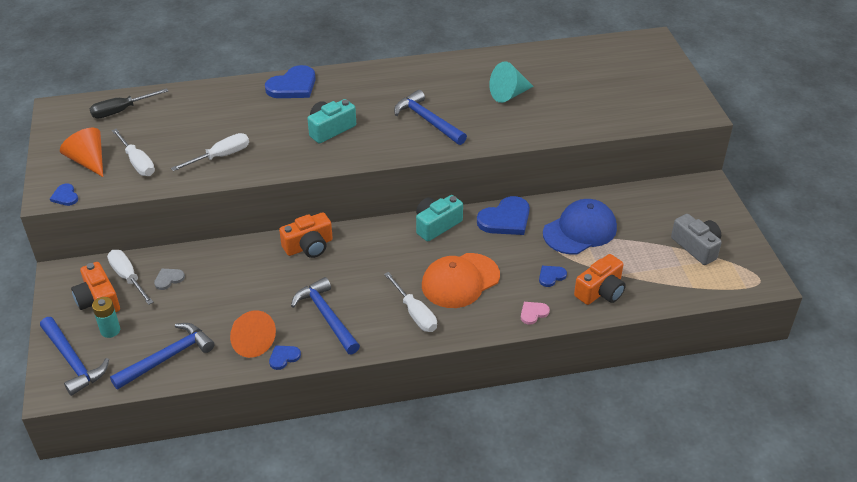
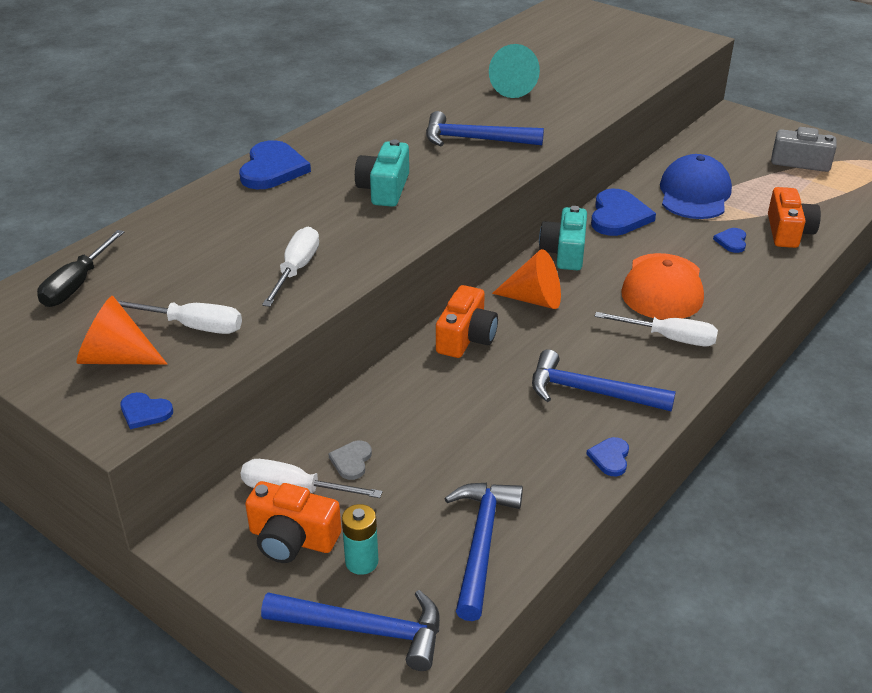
camera: 40 degrees left, 5 degrees down
(250, 342) = (551, 465): orange cone -> orange cone (534, 299)
(533, 313) = (766, 278): pink heart -> none

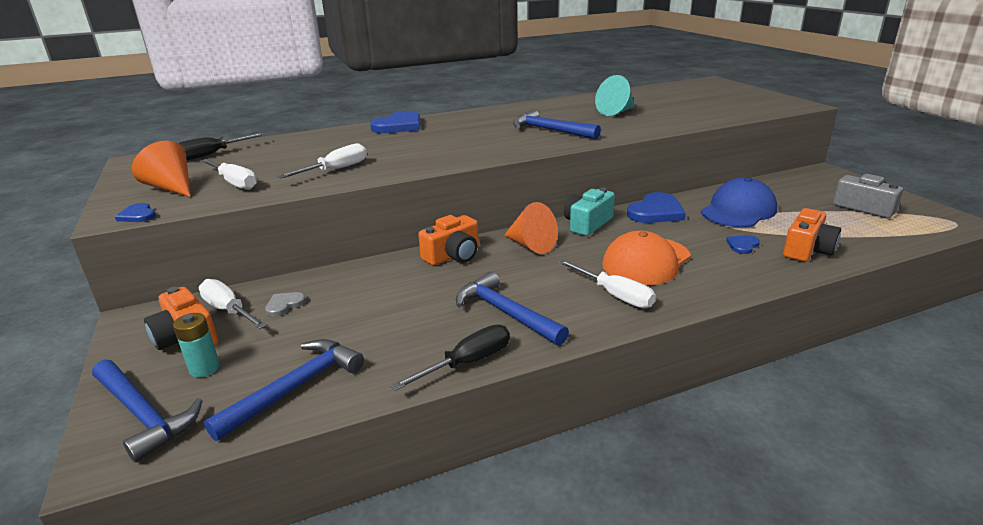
camera: 30 degrees right, 10 degrees down
(384, 189) = (452, 143): turquoise camera -> none
(610, 458) = (467, 362): blue heart -> black screwdriver

